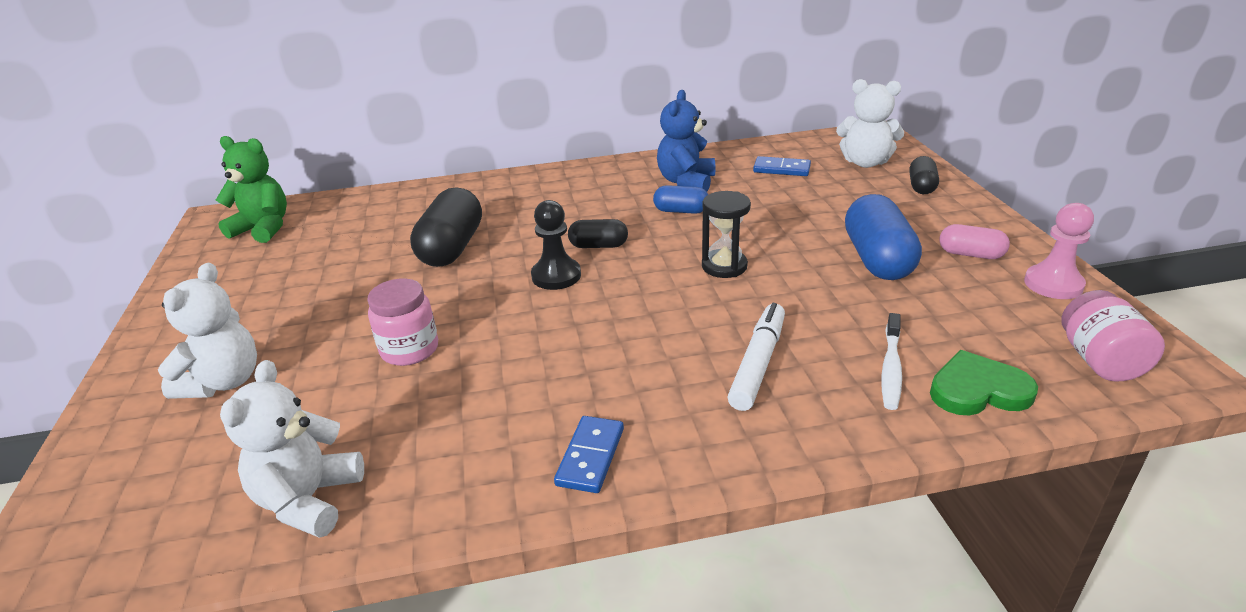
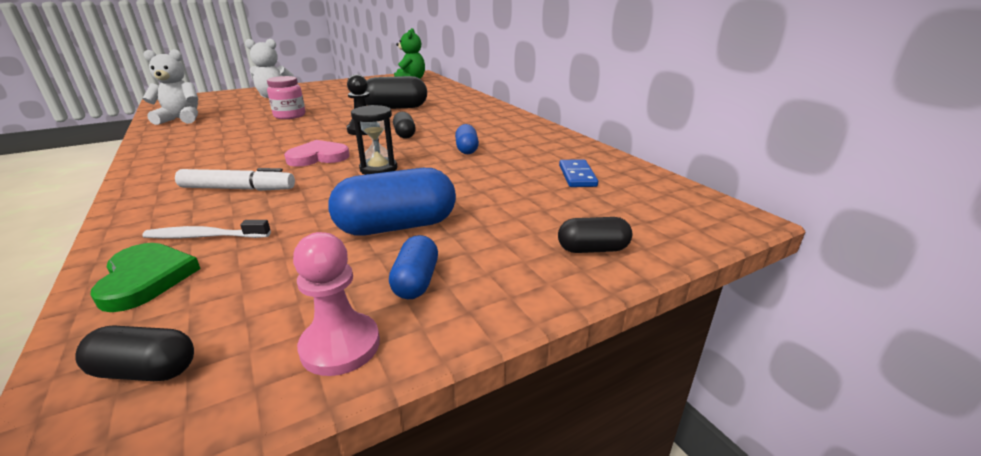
camera: 70 degrees right, 5 degrees down
(590, 457) = (170, 157): blue domino -> none
(660, 309) = (318, 157): none -> pink heart
(686, 182) = (521, 146): blue teddy bear -> none
(865, 162) = (634, 214): white teddy bear -> none
(970, 254) = (416, 281): pink capsule -> blue capsule
(1099, 360) = (146, 371): pink jar -> black capsule

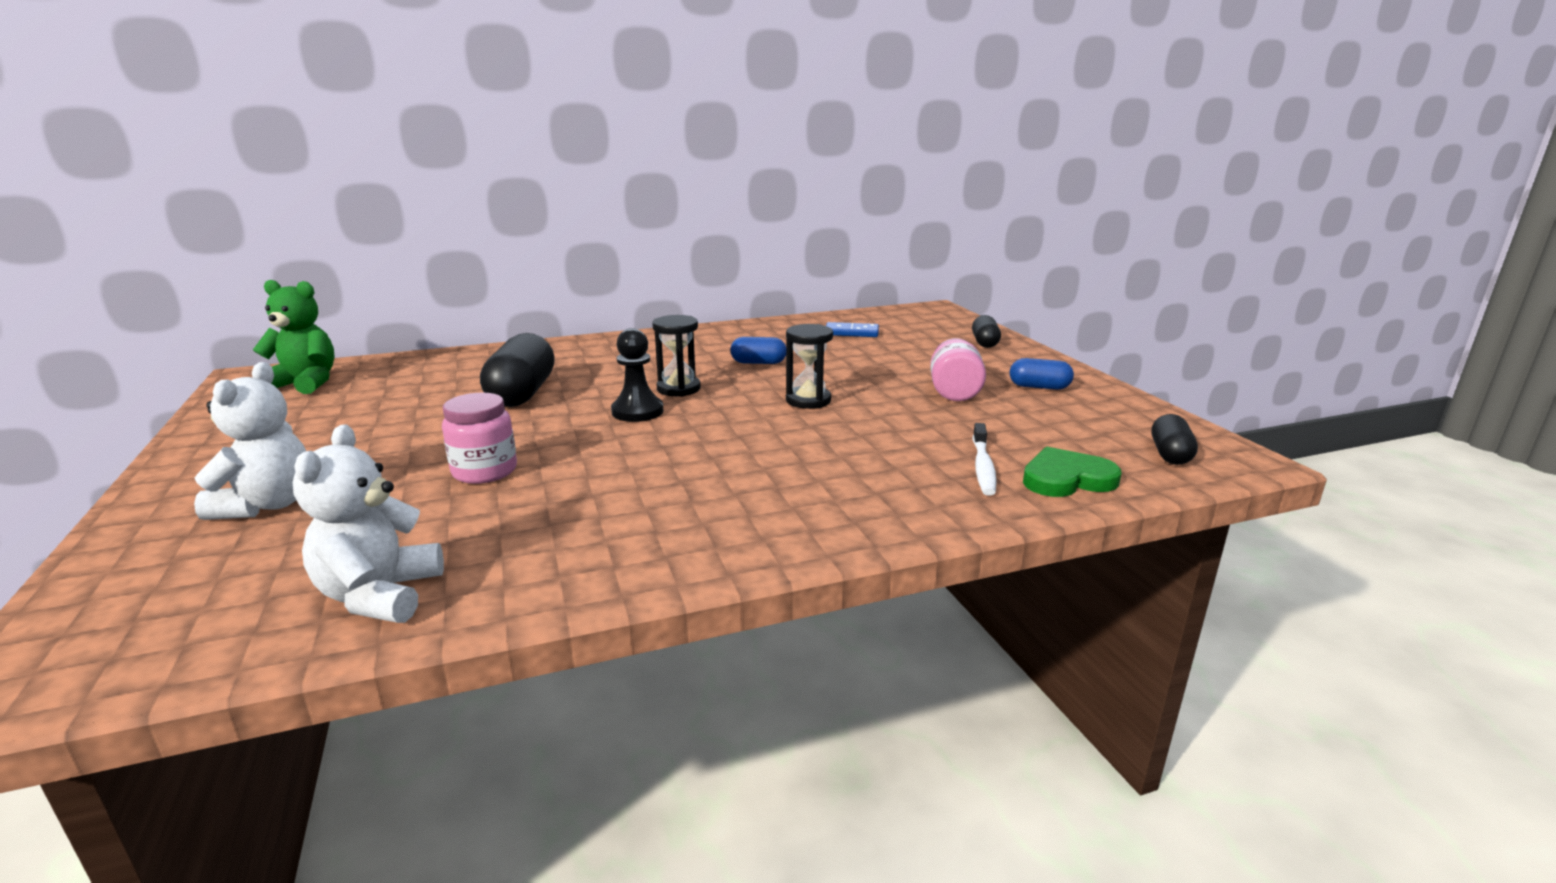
camera: 80 degrees left, 5 degrees down
(238, 189) = (854, 468): white marker -> none
(318, 157) = (750, 433): pink heart -> none
(340, 346) = (1117, 405): pink pawn -> none
(397, 226) = (954, 392): blue capsule -> pink jar
(404, 134) = (678, 389): black capsule -> black hourglass

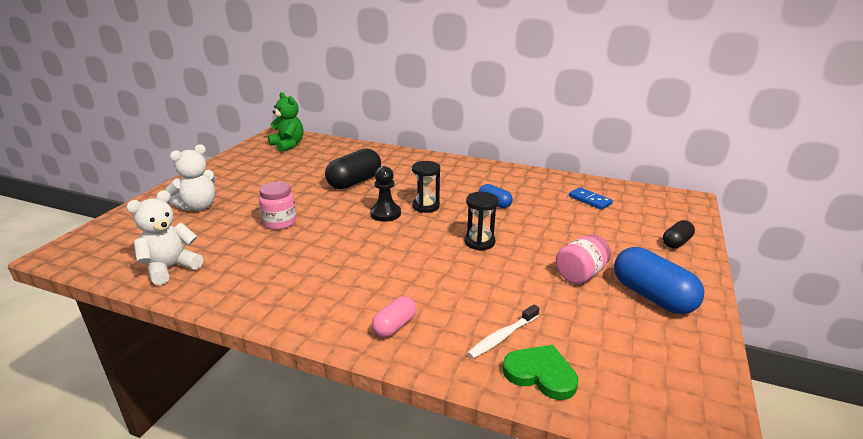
camera: 40 degrees right, 5 degrees up
(863, 506) = (394, 326): none -> pink capsule
(1039, 387) = (652, 296): blue capsule -> blue capsule, size x1.81
(1170, 454) = (654, 398): black capsule -> none

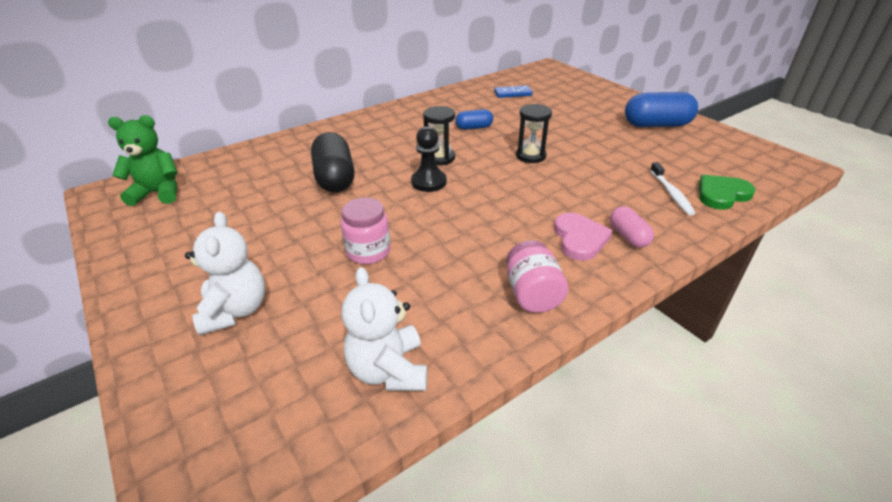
camera: 55 degrees left, 10 degrees up
(367, 301) = (579, 239): none -> pink heart
(580, 274) = (612, 136): pink jar -> pink jar (532, 294)
(676, 242) = (599, 92): black capsule -> none

